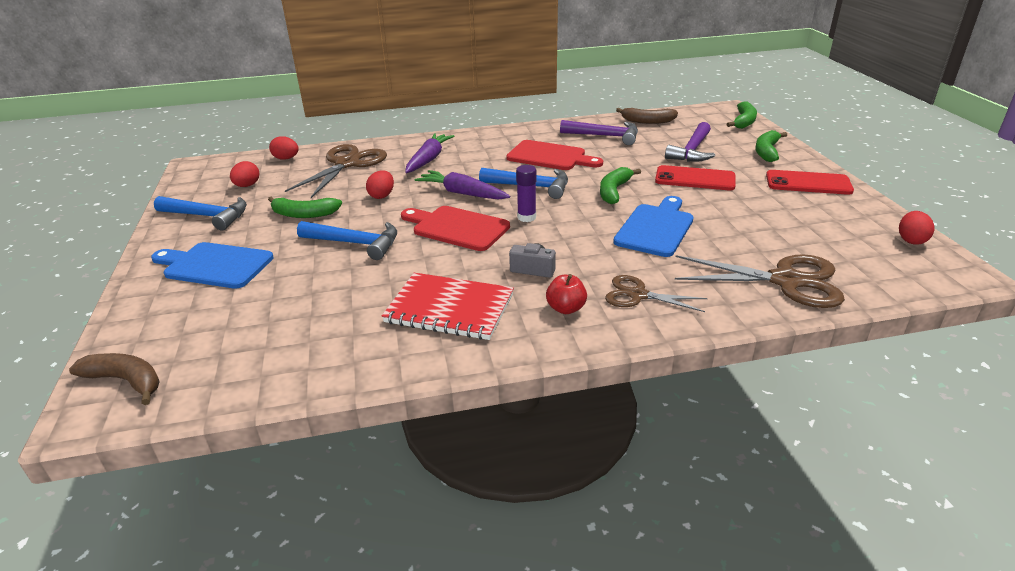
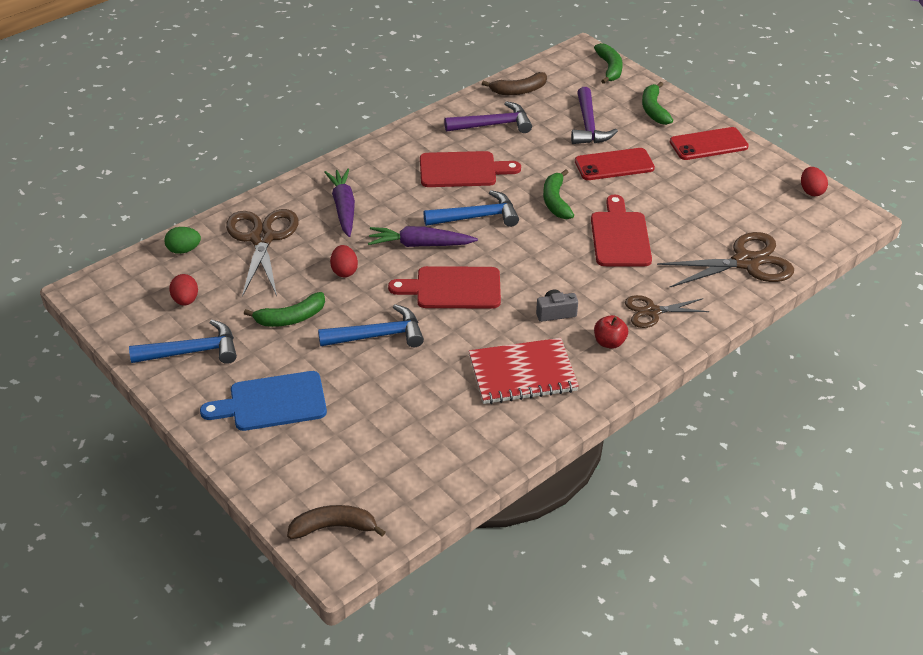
camera: 30 degrees left, 10 degrees up
(286, 158) = (184, 250): red egg -> green egg
(526, 217) = (504, 257): purple glue stick -> none
(656, 228) = (620, 236): blue cutting board -> red cutting board

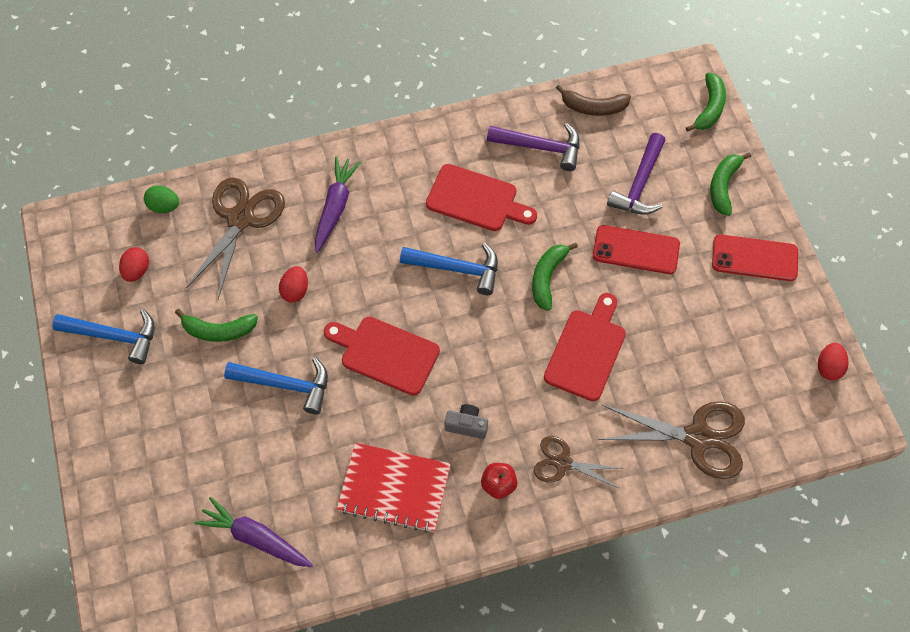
camera: 25 degrees right, 20 degrees up
(272, 402) = (153, 426): blue cutting board -> none
(333, 527) = (136, 594): brown banana -> none
(420, 244) = (383, 284): purple carrot -> purple carrot (255, 538)

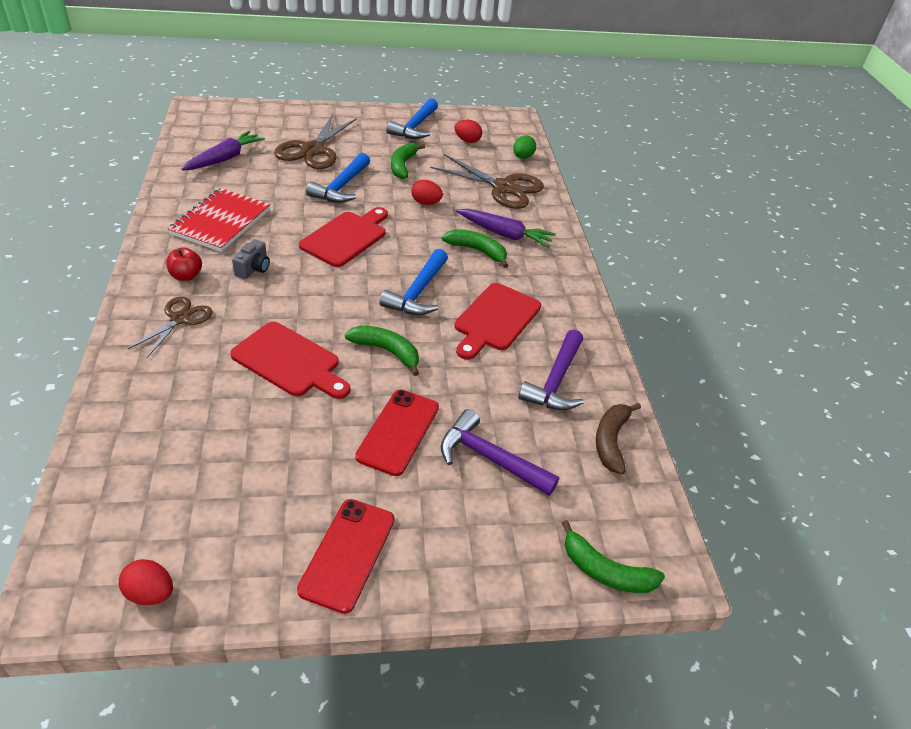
camera: 95 degrees right, 20 degrees down
(698, 438) = (141, 426): brown scissors -> brown scissors (312, 150)
(723, 186) = (470, 550): green banana -> green banana (477, 251)

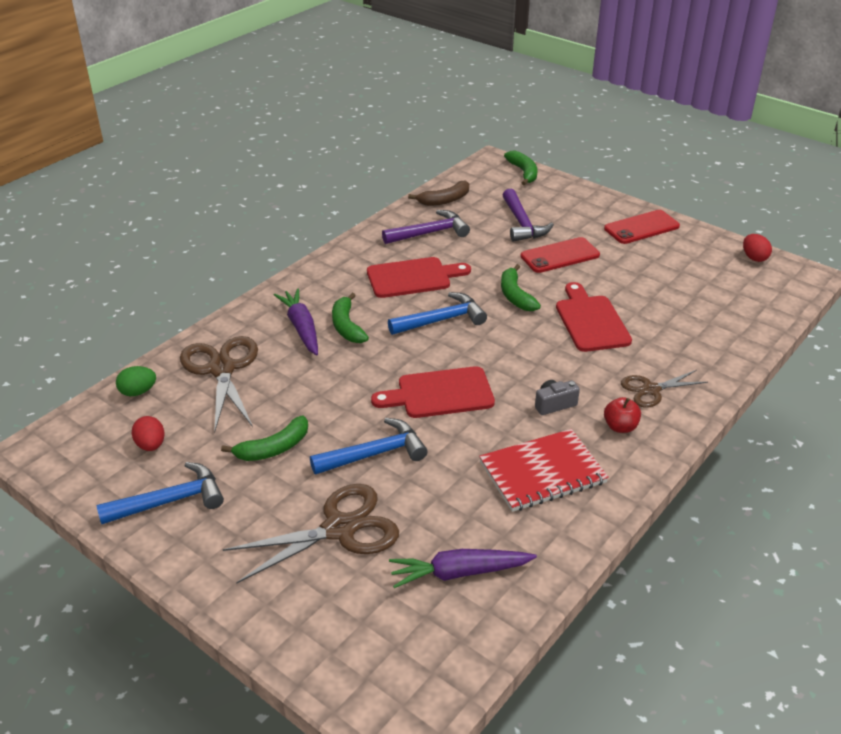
camera: 130 degrees left, 5 degrees down
(426, 203) = (319, 391): red egg -> none

